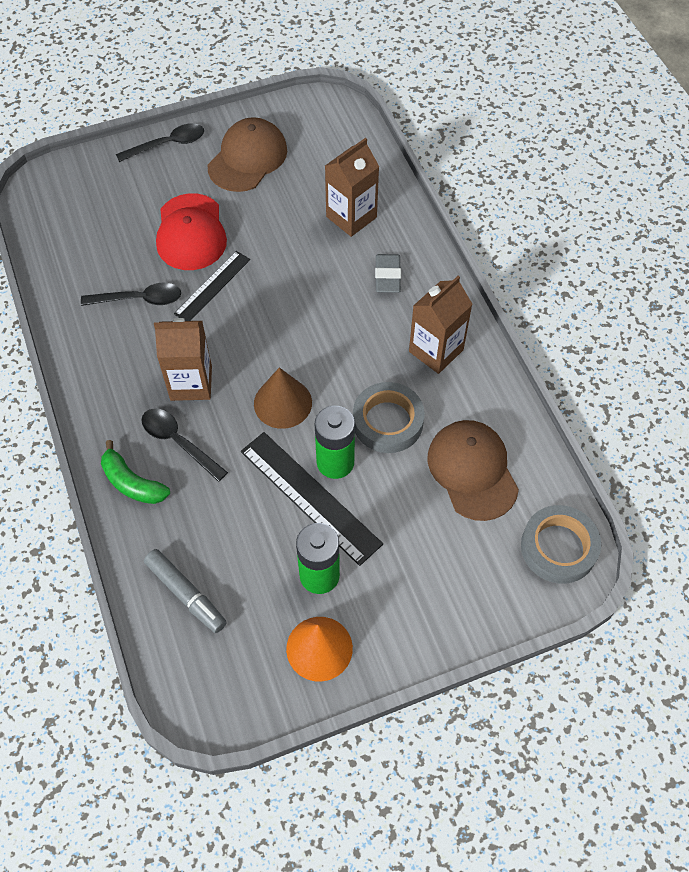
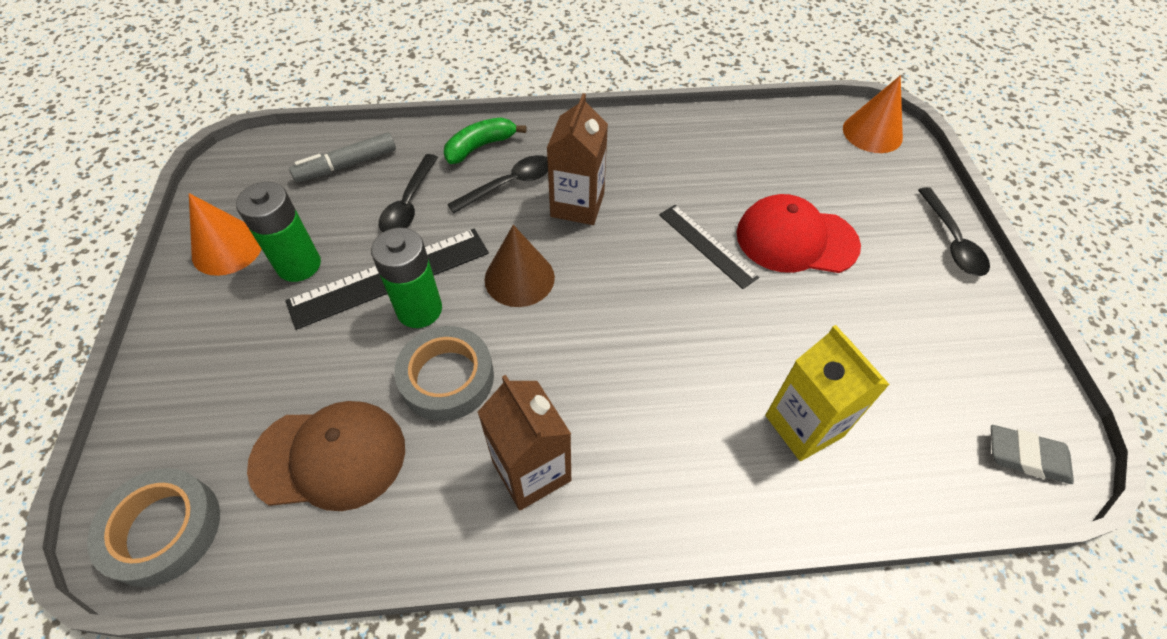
camera: 105 degrees right, 5 degrees down
(51, 191) = (872, 133): none -> orange cone
(139, 299) = (703, 181): black spoon -> black spoon (409, 203)
(247, 158) = (927, 321): brown cap -> none
(351, 217) = (804, 426): brown carton -> yellow carton
(387, 276) = (681, 444): grey eraser -> grey eraser (1026, 457)

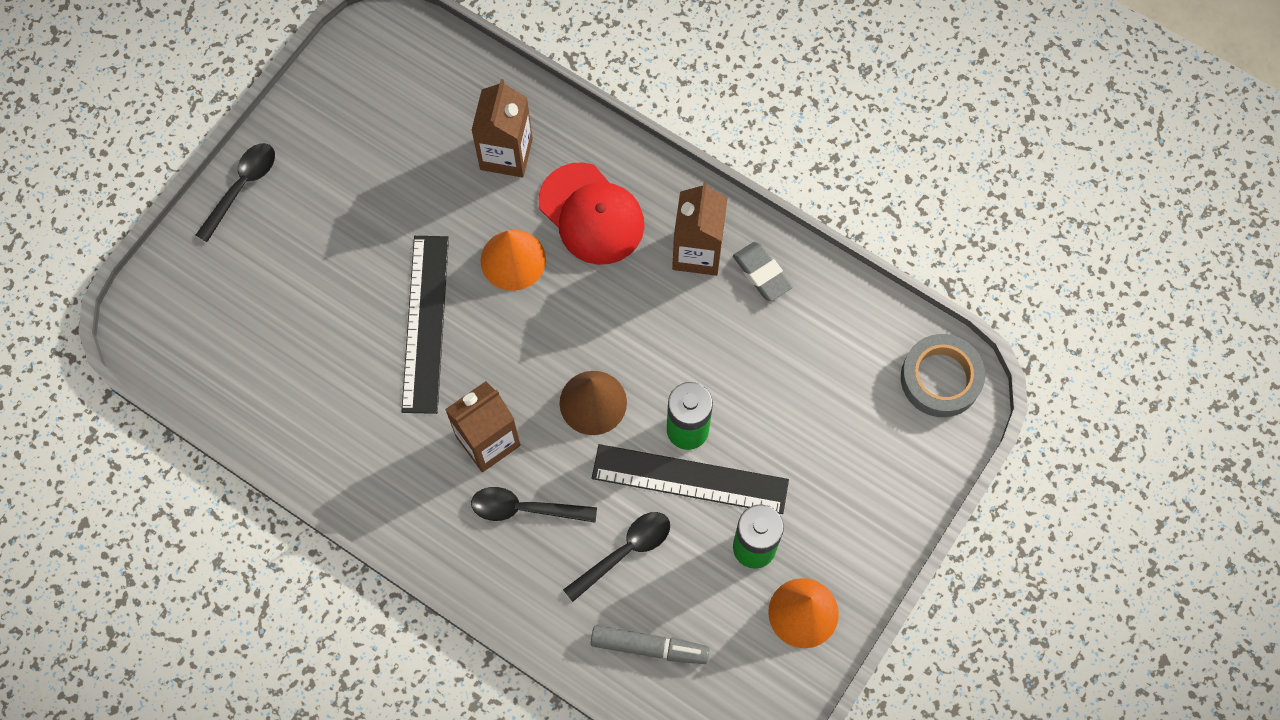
camera: 140 degrees left, 15 degrees up
(329, 457) = (817, 354): brown cap -> none
(447, 378) = (705, 356): grey tape -> none
(480, 146) = (514, 578): green banana -> none
(707, 245) = (425, 323): black ruler -> black ruler, size x1.58
(796, 239) = (353, 276): red cap -> red cap (591, 214)
(804, 426) = (506, 154): yellow carton -> brown carton
(872, 133) = (159, 323): orange cone -> orange cone (513, 260)
(1026, 457) = (398, 43): grey eraser -> grey eraser (762, 273)

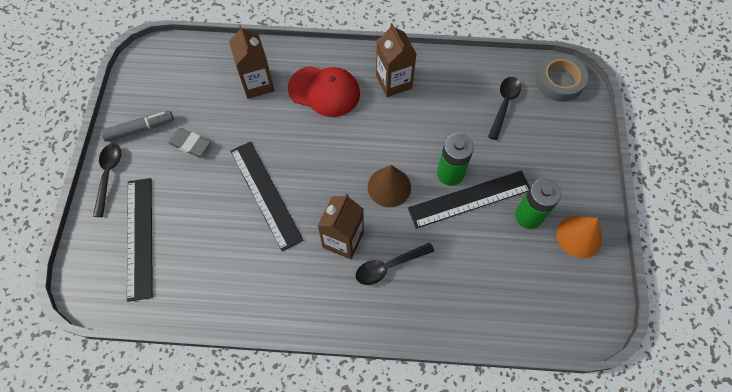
camera: 30 degrees left, 5 degrees down
(238, 295) = (140, 237): none -> black ruler
(513, 260) = (295, 135): orange cone -> none
(624, 552) = (461, 258): black spoon -> black spoon (504, 105)
(649, 647) = (511, 304): grey marker -> grey marker (140, 129)
(762, 273) = (434, 76): grey eraser -> grey eraser (190, 144)

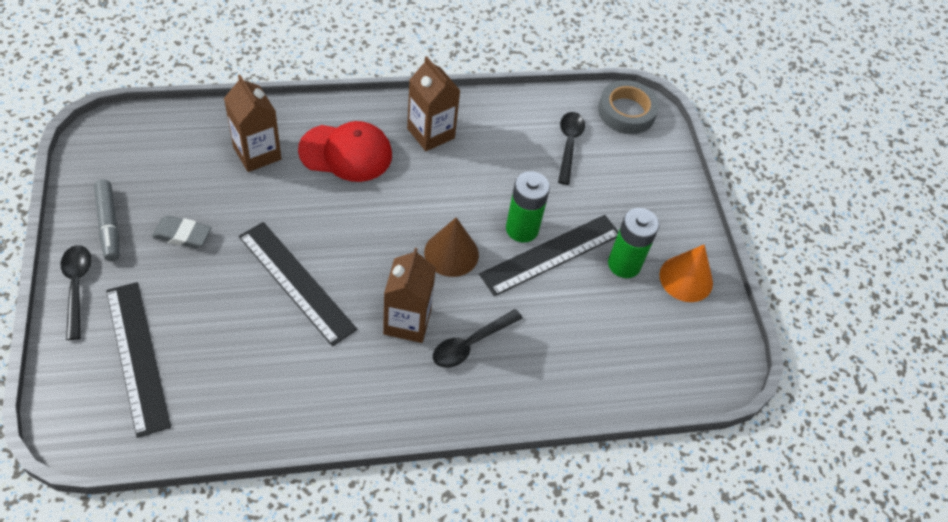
camera: 20 degrees left, 10 degrees down
(140, 129) = (109, 225): grey marker -> grey marker turned 105 degrees clockwise

